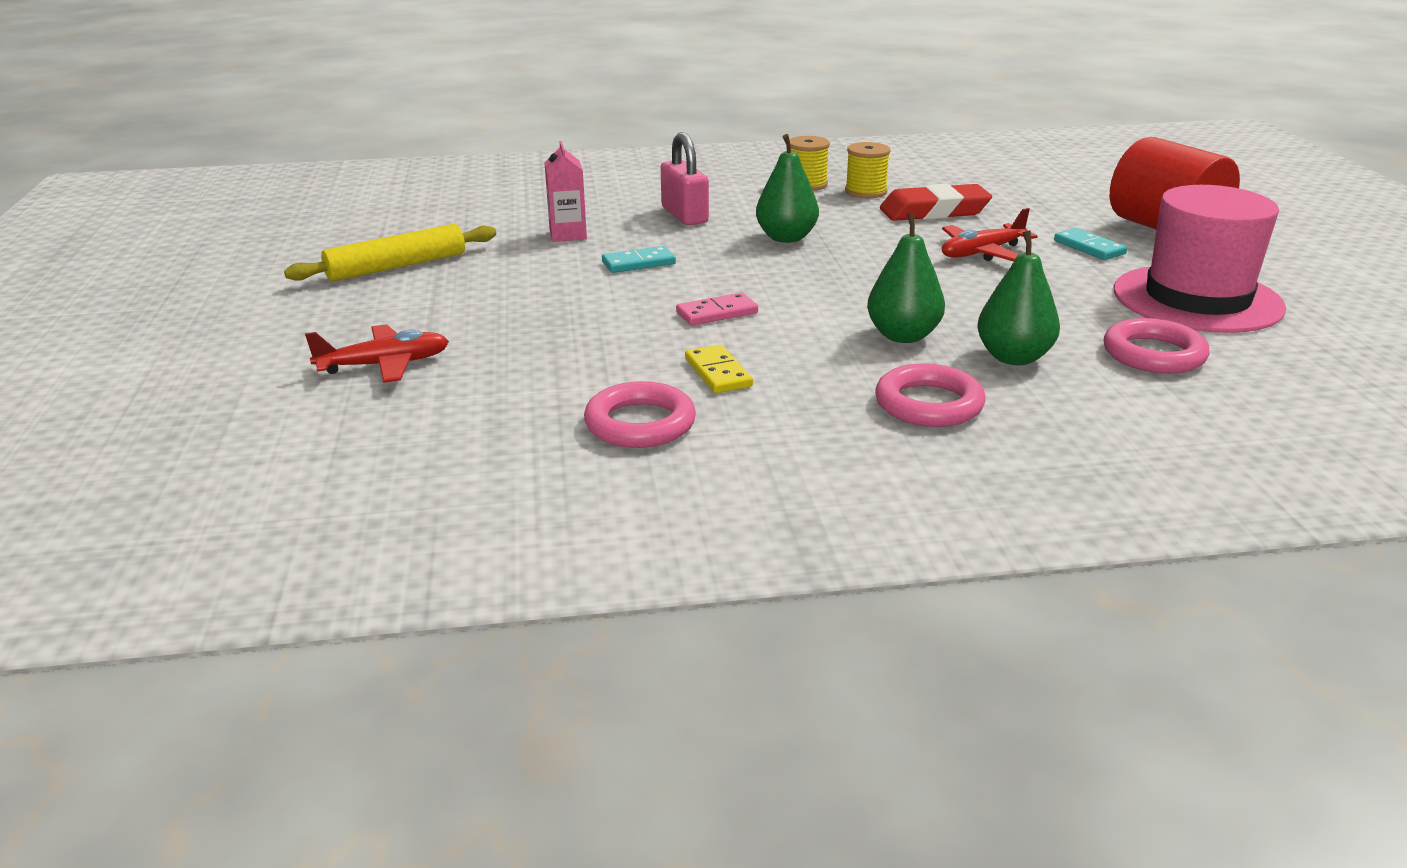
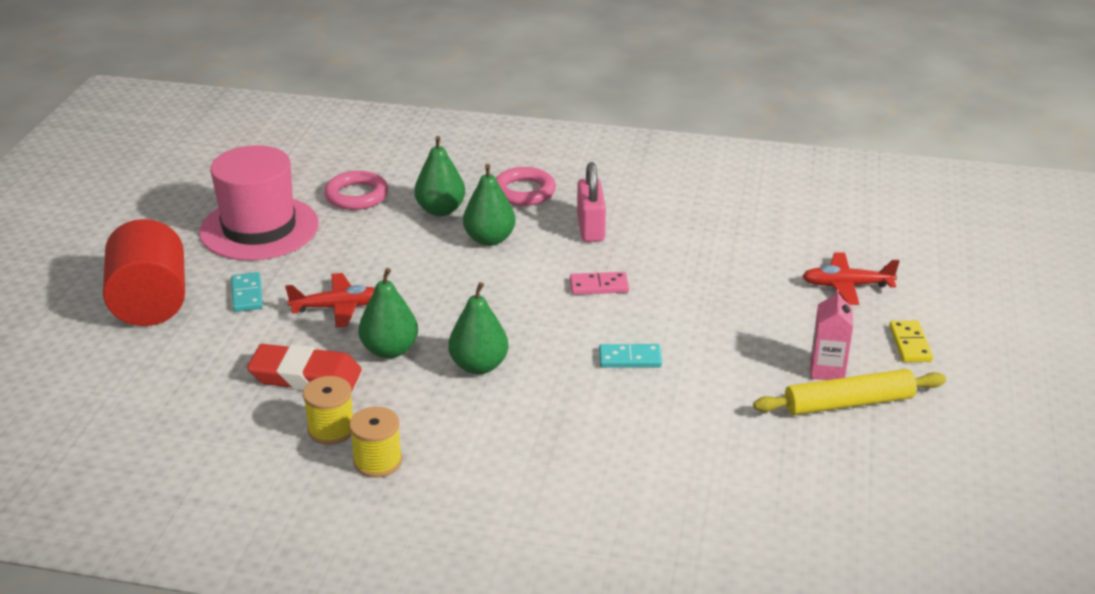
camera: 160 degrees left, 5 degrees up
(568, 235) = (679, 420): pink carton -> pink carton (827, 370)
(640, 423) = (692, 211): pink ring -> none
(684, 215) = (548, 429): pink padlock -> pink padlock (590, 227)
(717, 373) = (629, 235): yellow domino -> yellow domino (910, 344)
(884, 235) = (390, 350): none -> green pear

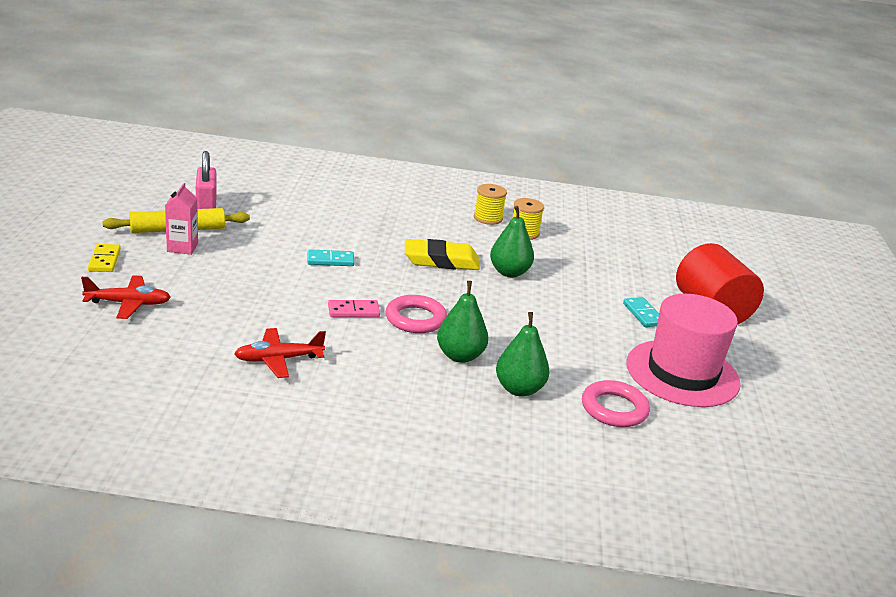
camera: 170 degrees right, 5 degrees down
(305, 376) = (559, 260): red eraser -> none
(338, 307) = (564, 302): red plane -> red plane (278, 359)
(479, 366) = (441, 261): green pear -> yellow eraser
(524, 192) = (437, 410): pink ring -> pink ring (415, 319)
(590, 227) = (362, 366): pink padlock -> pink padlock (206, 206)

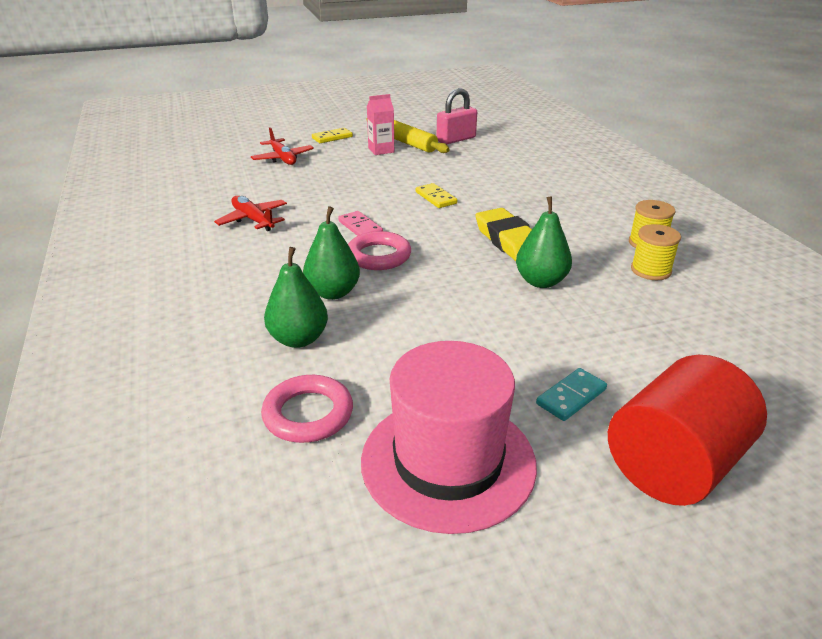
camera: 70 degrees right, 5 degrees up
(330, 260) = (435, 198): turquoise domino -> yellow domino

